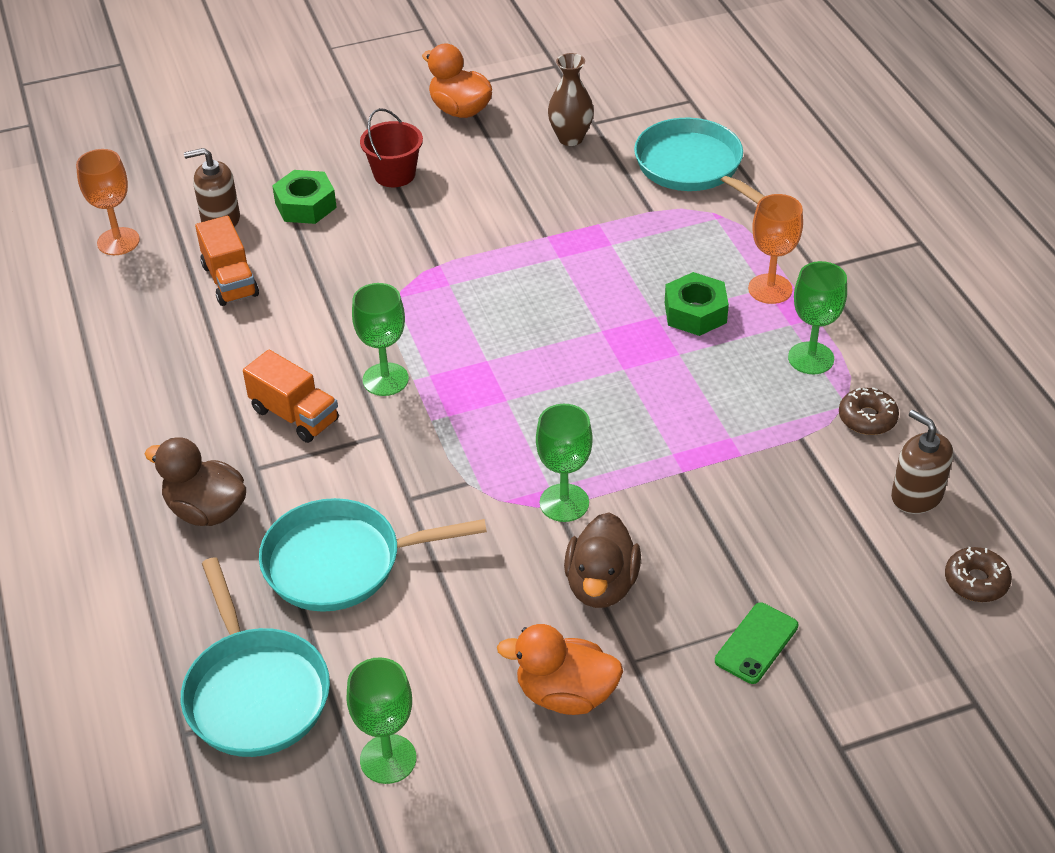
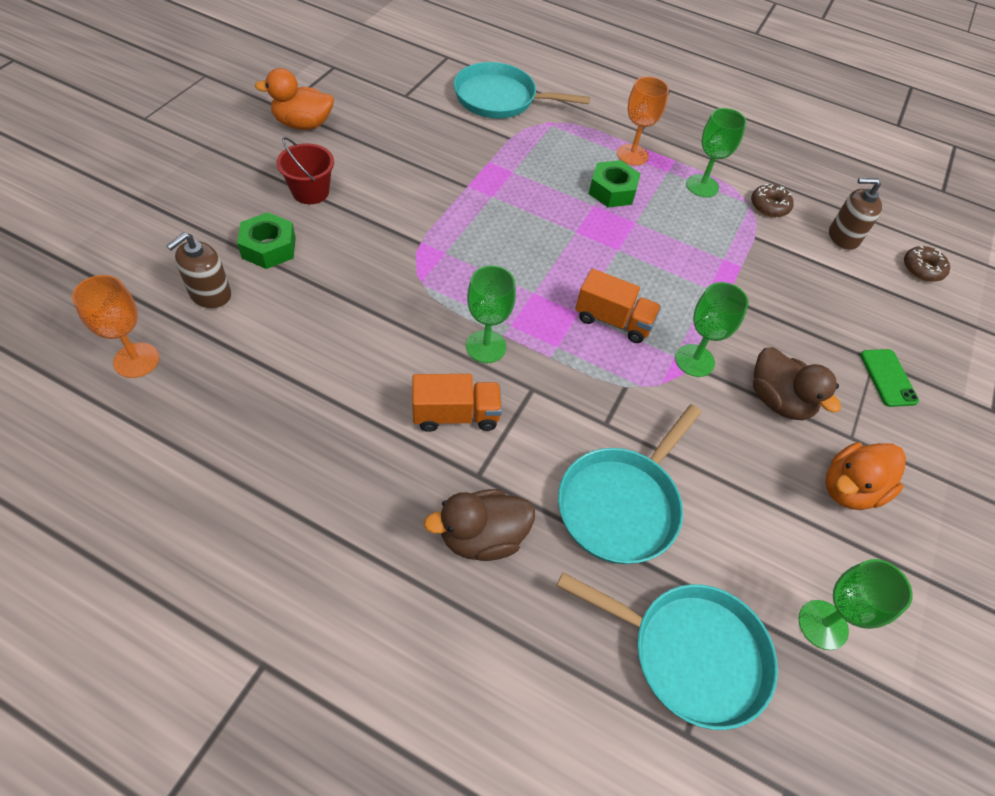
camera: 50 degrees left, 10 degrees up
(230, 280) = (277, 339): orange truck -> orange truck (613, 320)
(570, 138) = (403, 112): brown vase -> none

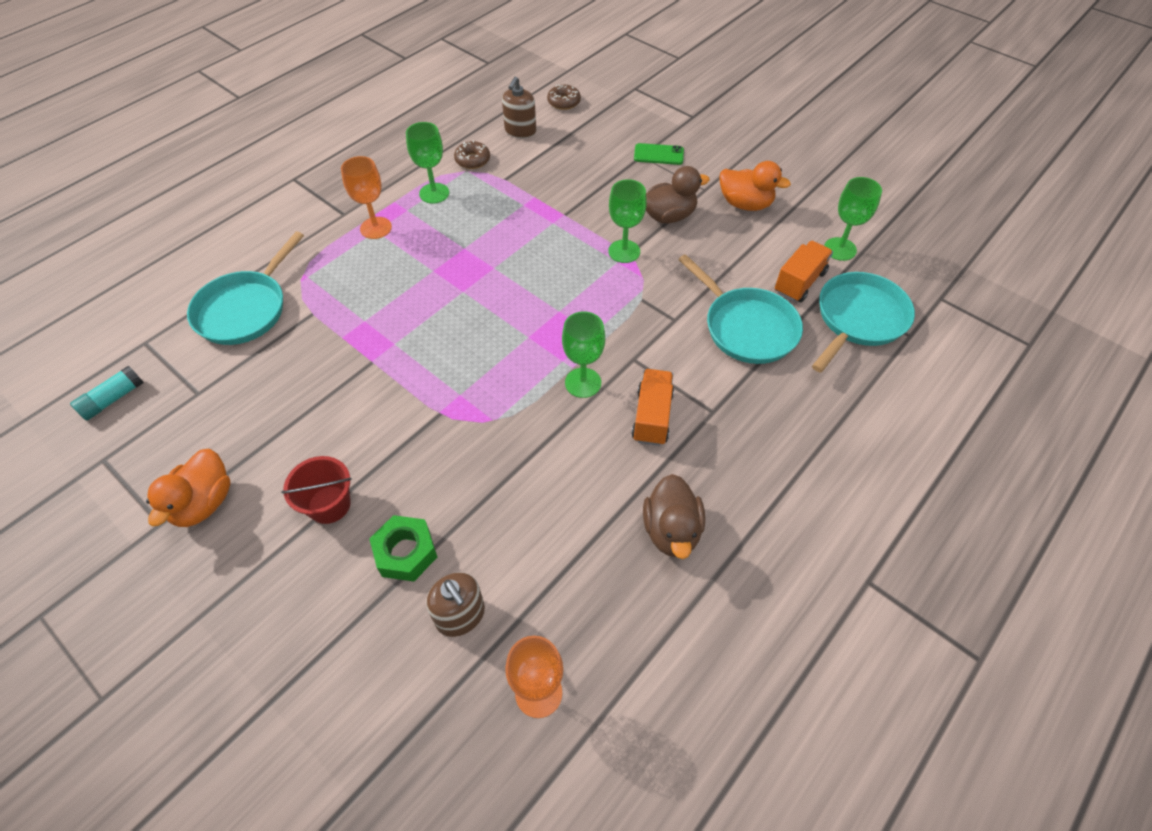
camera: 70 degrees left, 0 degrees up
(389, 56) = (113, 399): none -> turquoise glue stick
(482, 537) = (767, 418): brown duck -> brown duck (671, 530)
(612, 191) = (419, 253): green nut -> none
(613, 320) = (573, 290): orange truck -> orange truck (799, 282)
(850, 489) = (745, 204): orange duck -> orange duck turned 45 degrees counterclockwise

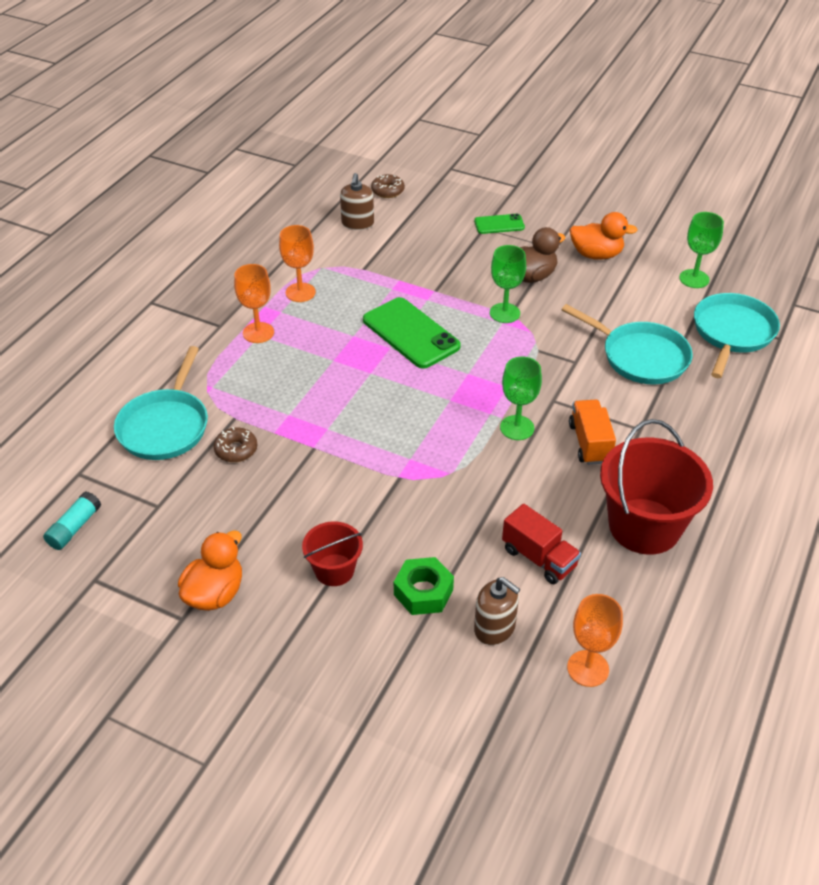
camera: 15 degrees left, 10 degrees down
(204, 503) = (215, 593): orange duck -> orange duck turned 150 degrees counterclockwise
(434, 193) = (300, 292): green goblet -> orange goblet
(472, 160) = (323, 257): brown donut -> brown donut (236, 450)
(521, 256) = (411, 333): none -> green phone
(542, 541) = (539, 558): none -> red truck
(671, 530) = (644, 526): brown duck -> red bucket
(799, 282) = (670, 312): orange truck -> none

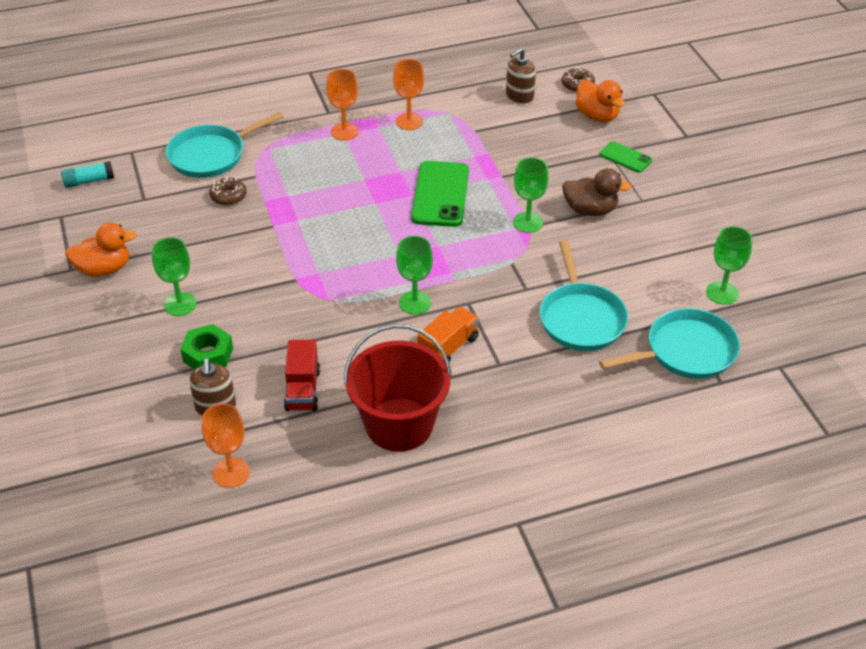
camera: 45 degrees right, 0 degrees up
(334, 570) = (180, 304): red bucket -> green goblet
(596, 255) = (668, 225): orange duck -> orange duck (597, 116)

